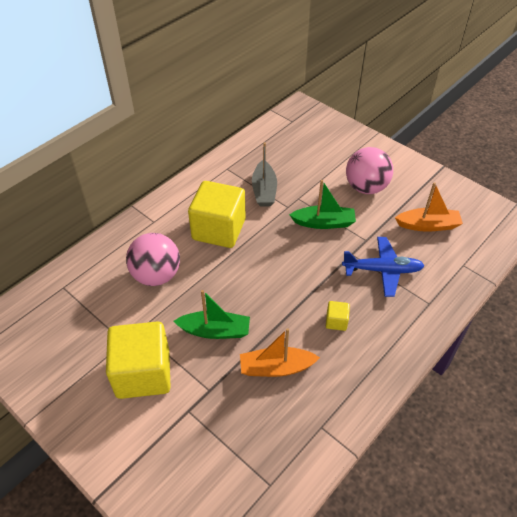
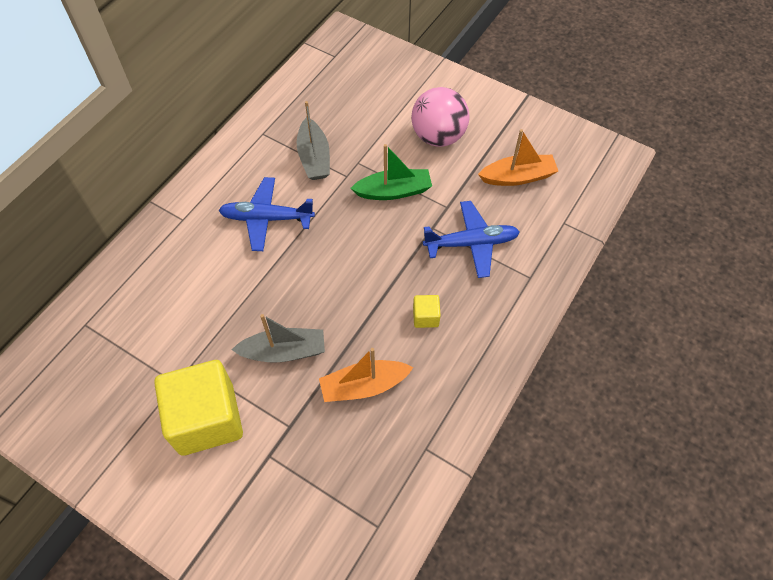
camera: 10 degrees left, 10 degrees up
(156, 275) = (199, 291): pink ball -> none
(215, 331) = (284, 351): green boat -> grey boat
(219, 229) = (266, 218): yellow cube -> blue plane

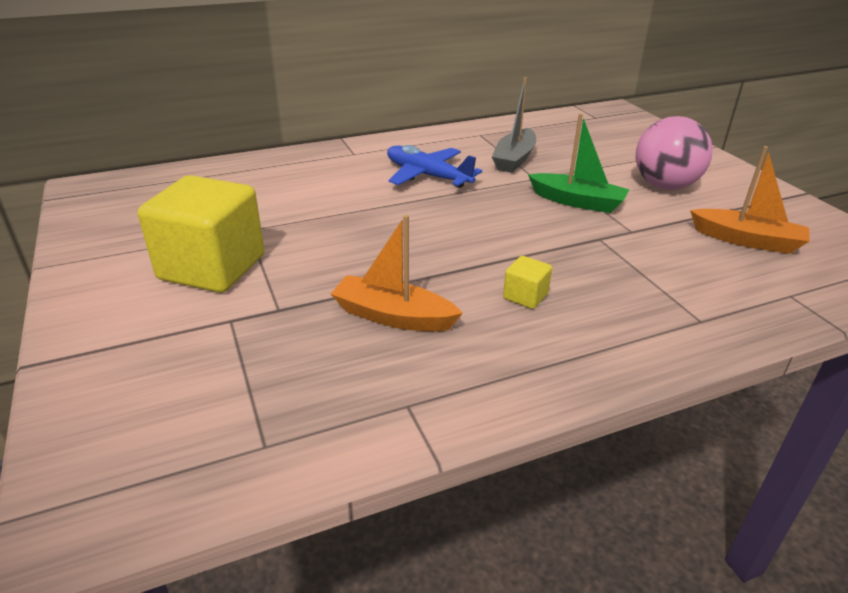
camera: 35 degrees right, 25 degrees down
(284, 351) = (341, 256): grey boat -> none
(471, 243) = (639, 265): blue plane -> none

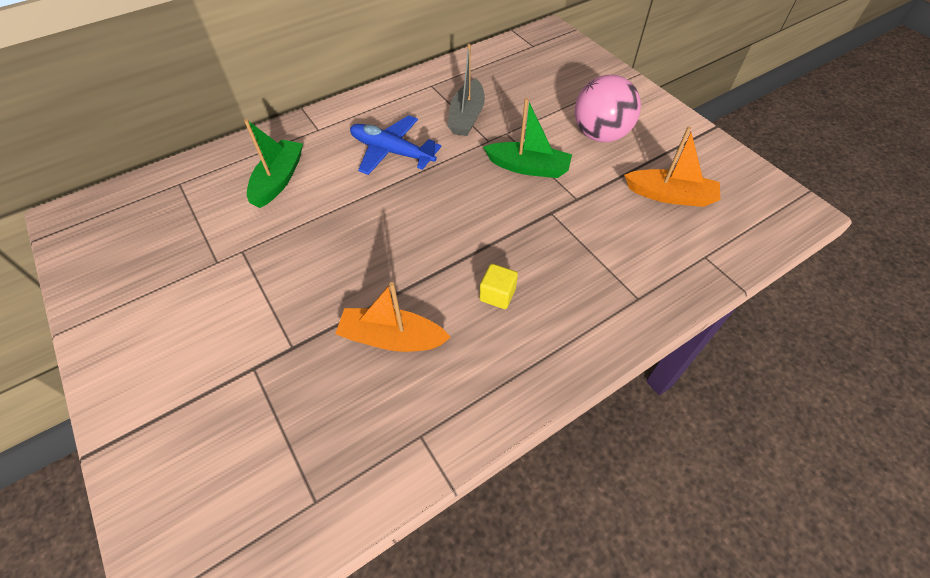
camera: 10 degrees left, 20 degrees up
(212, 267) = (220, 306): yellow cube -> none
(303, 183) = (278, 180): none -> green boat

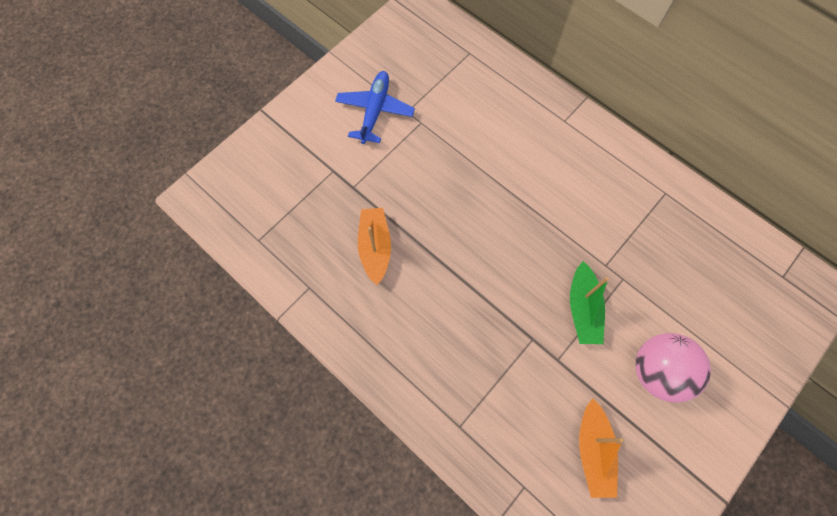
camera: 75 degrees right, 15 degrees up
(278, 180) = (496, 116): green boat -> none
(391, 152) = (559, 187): blue plane -> blue plane (375, 111)
(467, 117) = (631, 237): grey boat -> none
(497, 294) = (432, 312): yellow cube -> none

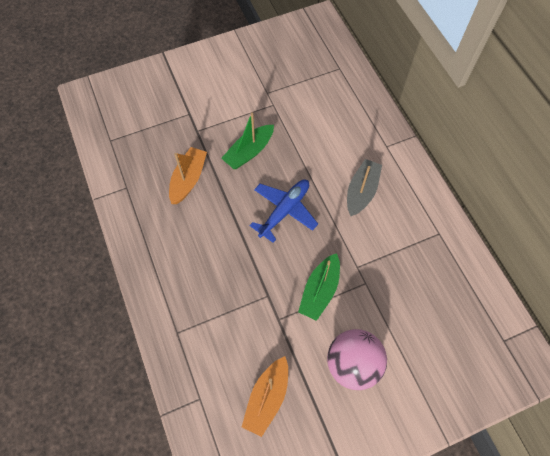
camera: 25 degrees right, 5 degrees down
(375, 111) = (243, 83): blue plane -> blue plane (284, 211)
(424, 187) = (249, 152): none -> green boat
(566, 181) = (361, 191): none -> grey boat

